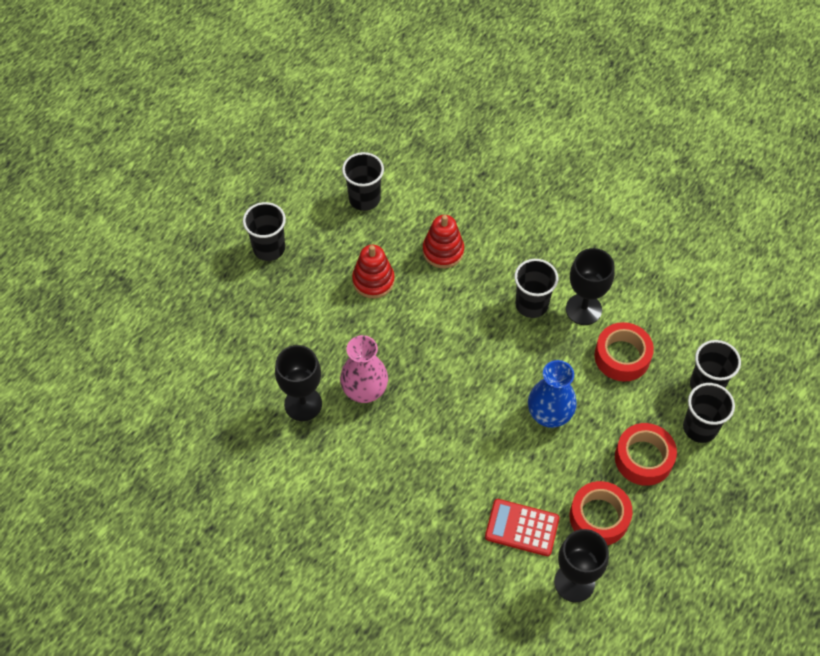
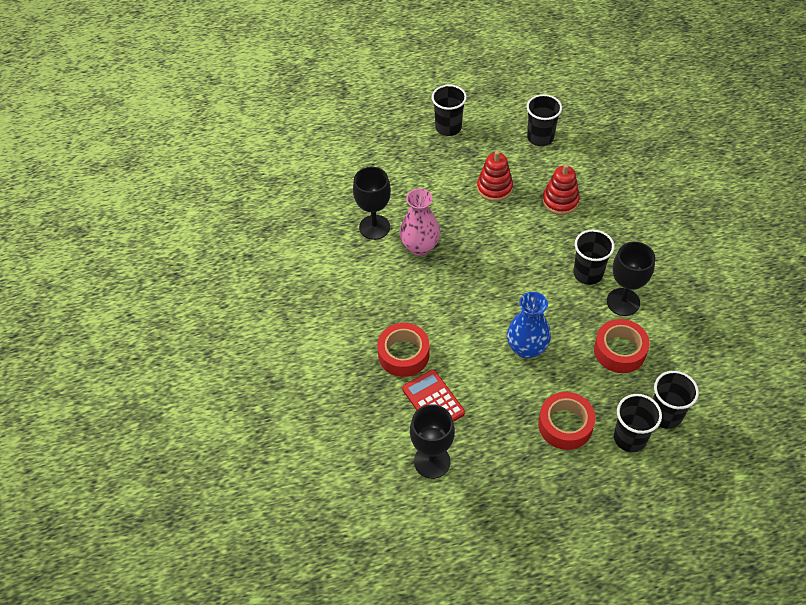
camera: 45 degrees right, 5 degrees down
(599, 517) = (492, 436): red tape -> red tape (403, 354)

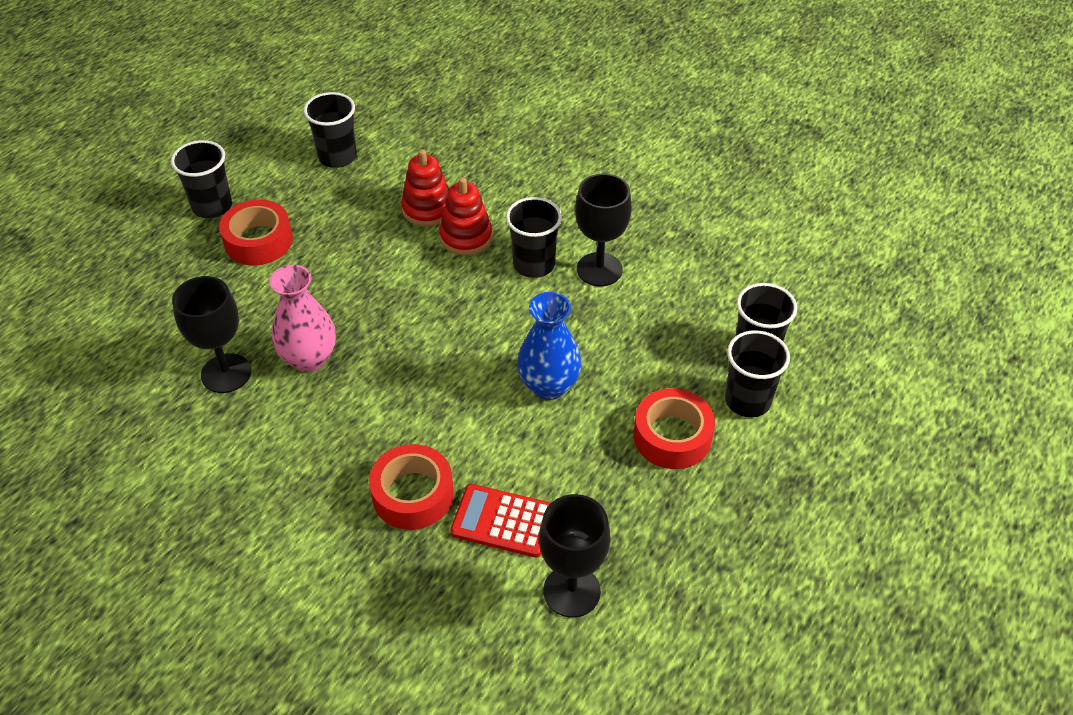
camera: 45 degrees left, 5 degrees down
(494, 188) = (337, 239): red stacking toy -> red stacking toy (466, 237)
(619, 351) = (646, 320): red tape -> red tape (258, 241)

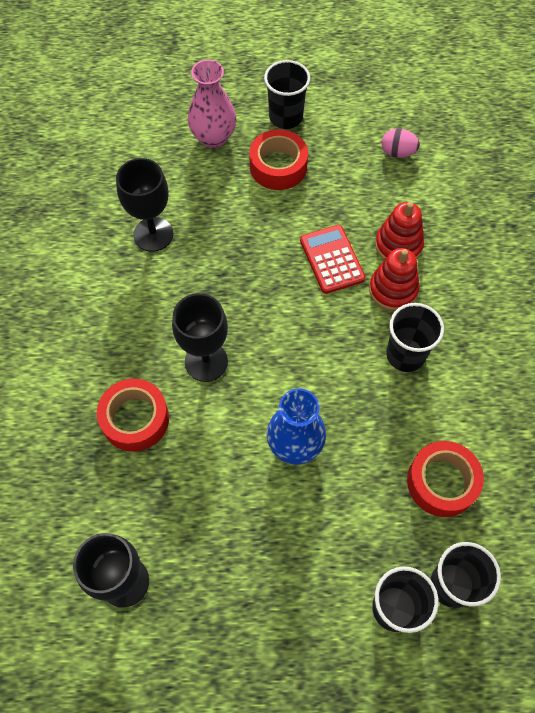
camera: 55 degrees right, 15 degrees up
(309, 358) = (201, 272): pink vase -> pink vase (213, 138)
(337, 157) = (397, 152): black cup -> pink egg
(502, 521) = (152, 494): red calculator -> red calculator (331, 259)
(599, 269) = (440, 405): black goblet -> black goblet (206, 361)
(672, 436) = (313, 568): red tape -> red tape (442, 482)

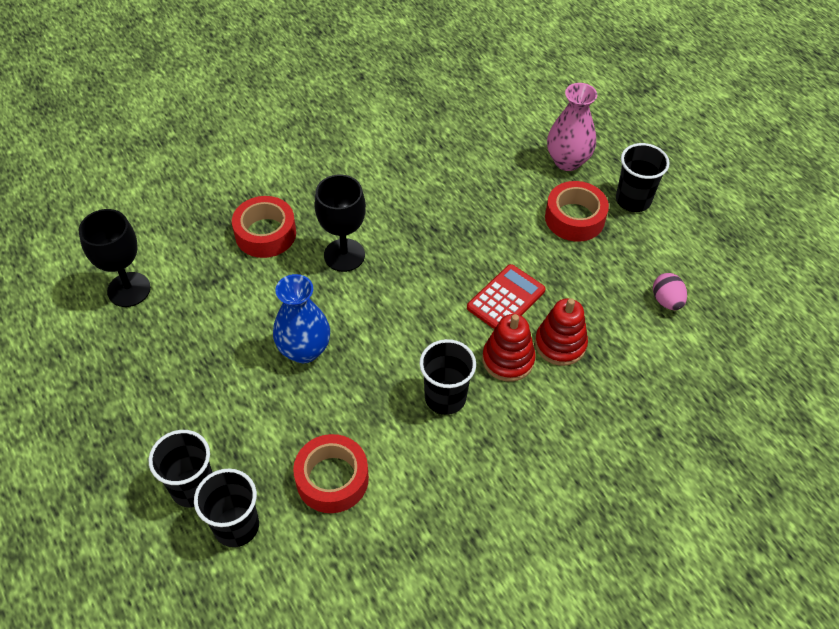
camera: 60 degrees right, 10 degrees down
(153, 234) = (439, 167): black goblet -> none

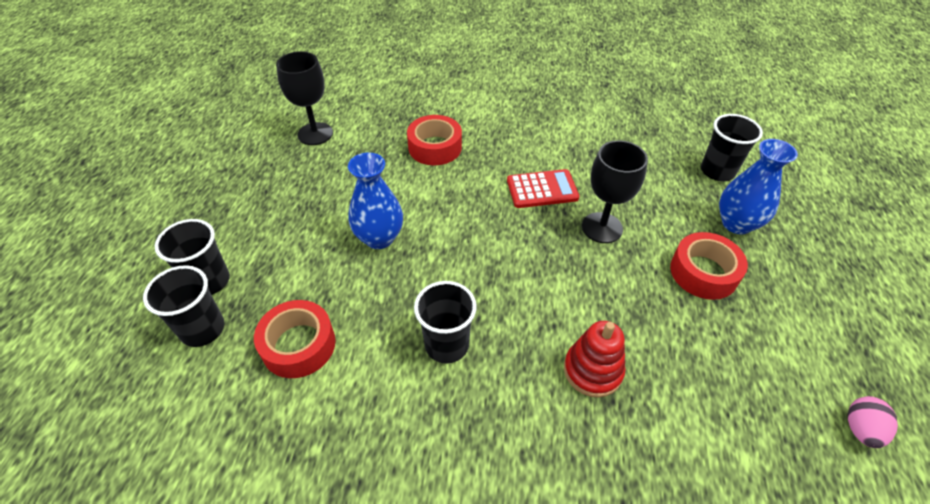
camera: 40 degrees right, 5 degrees down
(344, 255) = (475, 191): black goblet -> black goblet (602, 228)
(506, 299) = (576, 300): red calculator -> red calculator (542, 189)
(508, 359) = (531, 351): red stacking toy -> none
(567, 161) = (736, 224): pink vase -> blue vase
(633, 200) = (781, 290): black cup -> black cup (717, 171)
(666, 301) = (744, 403): pink egg -> pink egg (860, 429)

